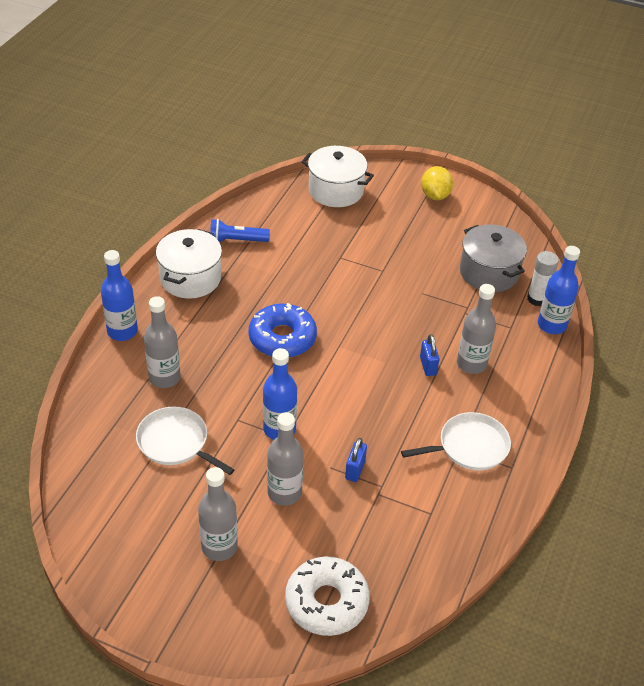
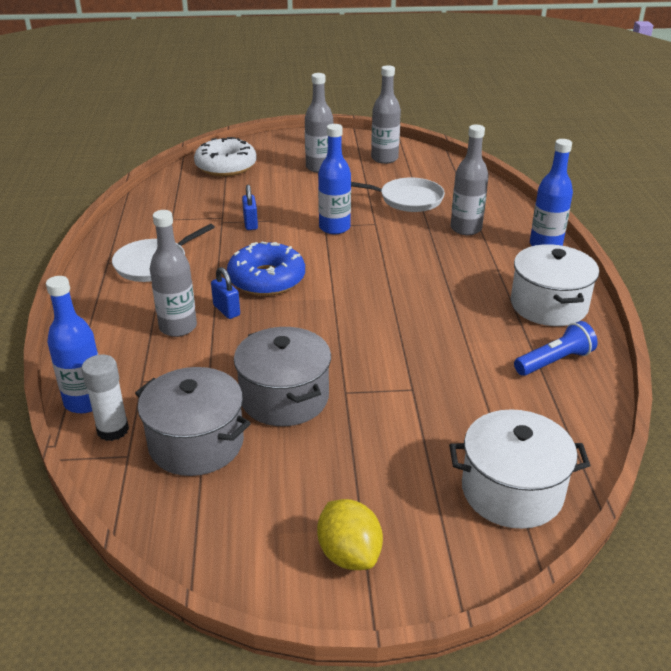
camera: 155 degrees right, 10 degrees down
(282, 338) = (396, 286): blue donut -> blue donut (266, 279)
(284, 493) = (297, 199): grey bottle -> grey bottle (384, 158)
(423, 280) = (284, 398): none -> grey pot

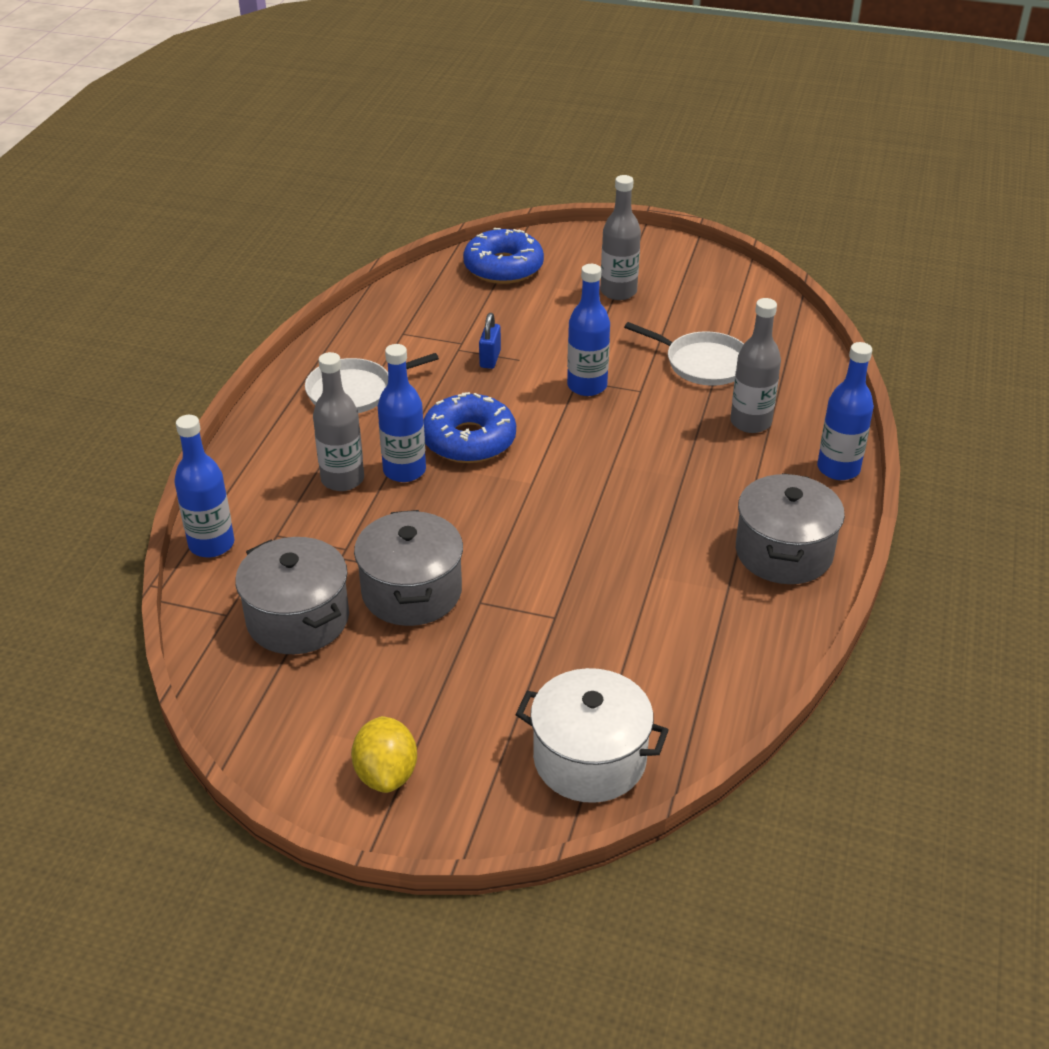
camera: 20 degrees right, 5 degrees up
(113, 430) = (224, 583): white glue stick -> none
(226, 166) = (503, 267): white donut -> blue donut
(226, 310) = (404, 470): blue padlock -> blue bottle
(384, 158) = (711, 294): grey bottle -> none
(549, 305) = (784, 552): white pot -> grey pot
(554, 361) = (740, 625): blue flashlight -> none

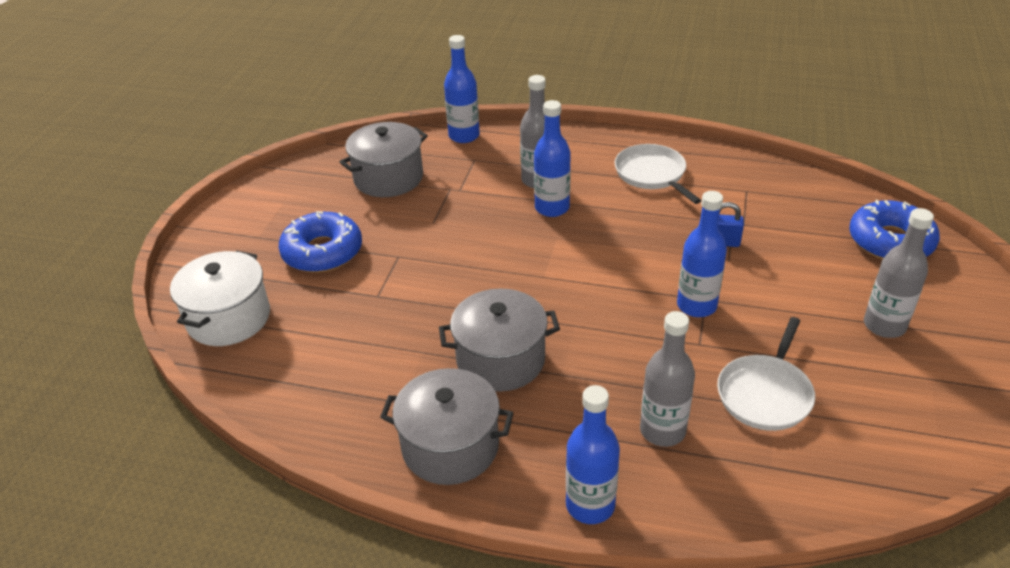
camera: 90 degrees right, 0 degrees up
(386, 774) = (242, 227): yellow lemon -> none
(411, 592) = (411, 223): grey pot -> grey pot (500, 360)
(469, 440) = (597, 238): blue donut -> blue donut (322, 252)

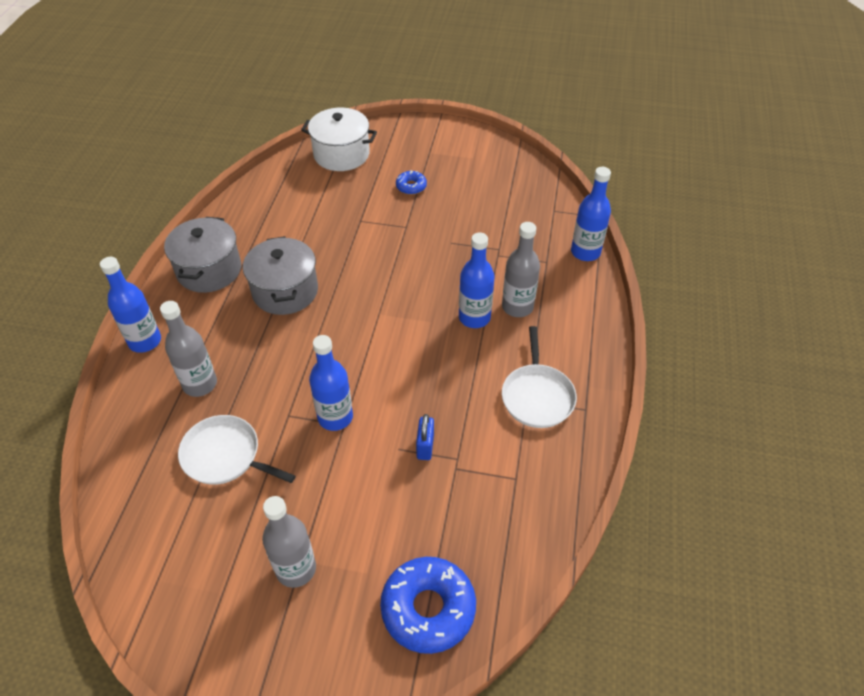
camera: 85 degrees right, 10 degrees up
(322, 252) = (411, 186): blue donut -> blue donut, size x0.50
(388, 178) = (511, 210): grey pot -> none
(652, 174) = (537, 396): white pan -> white pan turned 120 degrees clockwise

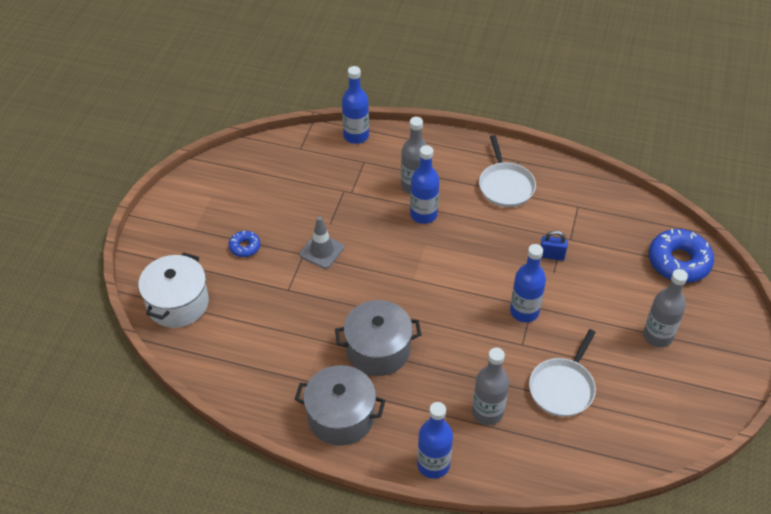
camera: 85 degrees left, 0 degrees up
(411, 239) = (321, 251): none -> grey traffic cone
(537, 396) = (505, 185): white pan -> white pan turned 75 degrees clockwise

